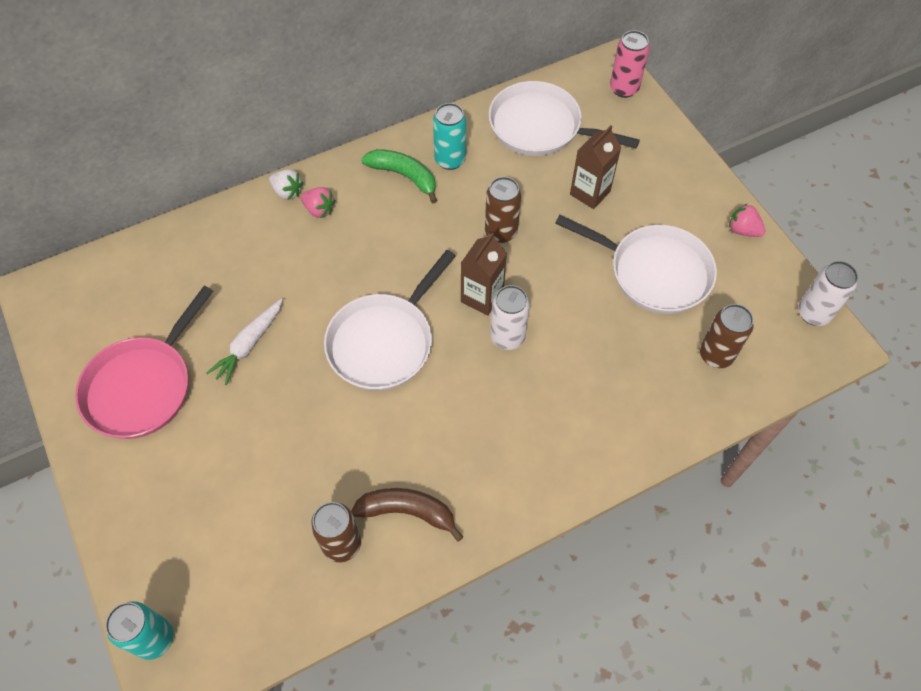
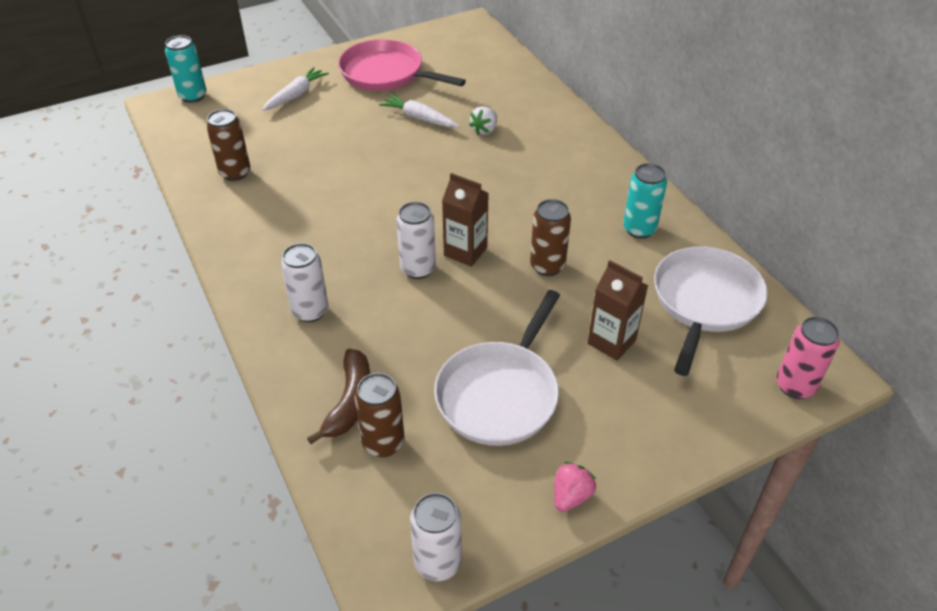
camera: 90 degrees right, 15 degrees down
(175, 494) = (296, 95): none -> white carrot
(287, 192) = (580, 128): white strawberry -> white strawberry (484, 130)
(319, 210) = (562, 147): pink strawberry -> none
(384, 342) = (417, 190): white pan -> none
(404, 176) = (611, 198): green banana -> none
(407, 512) = (252, 207): brown banana -> brown banana (350, 402)
(570, 429) = (310, 311): none -> white can

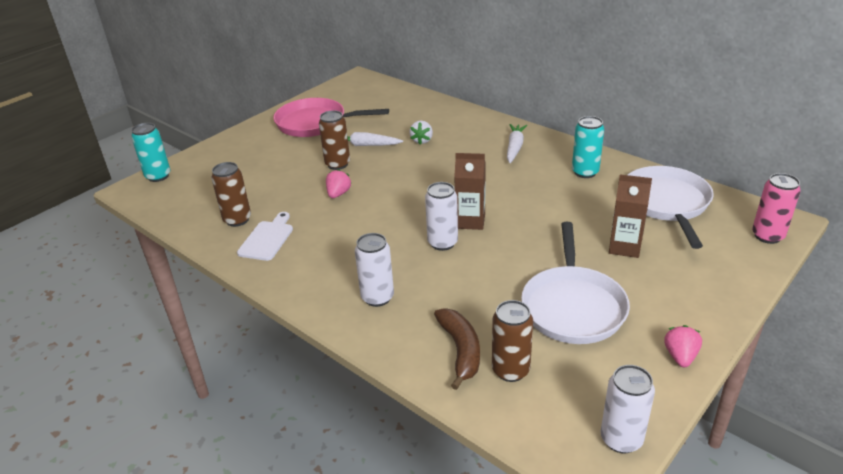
camera: 20 degrees left, 10 degrees down
(249, 205) = (267, 239): none -> white cutting board
(296, 95) = (250, 154): white carrot -> white carrot (514, 148)
(352, 173) = (338, 194): none -> pink strawberry
(547, 266) = (539, 213): brown can -> brown can (337, 164)

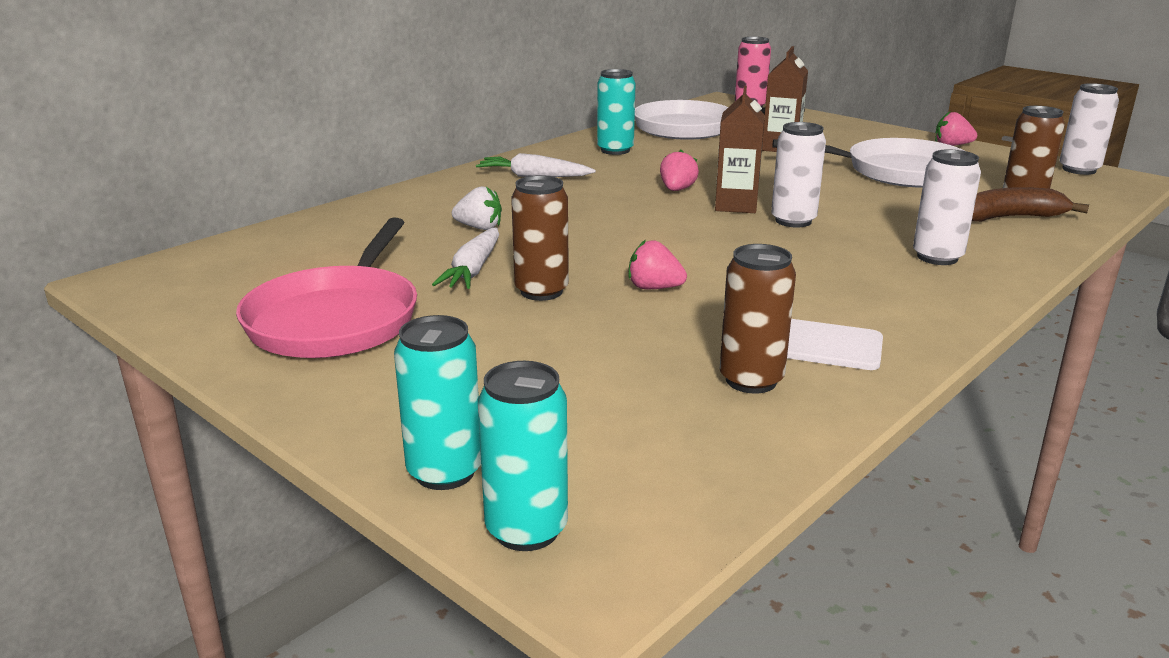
camera: 90 degrees left, 10 degrees down
(195, 159) = (444, 472): none -> turquoise can
(498, 198) = (677, 190): none -> pink strawberry

